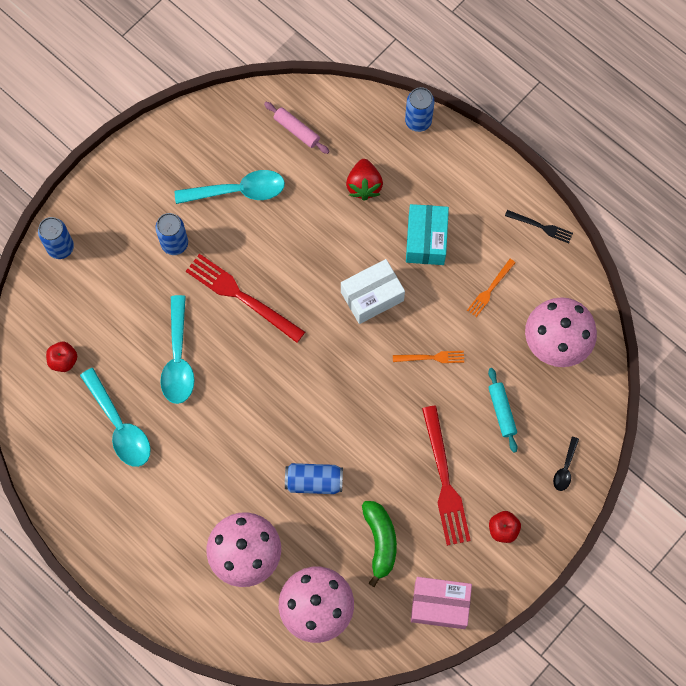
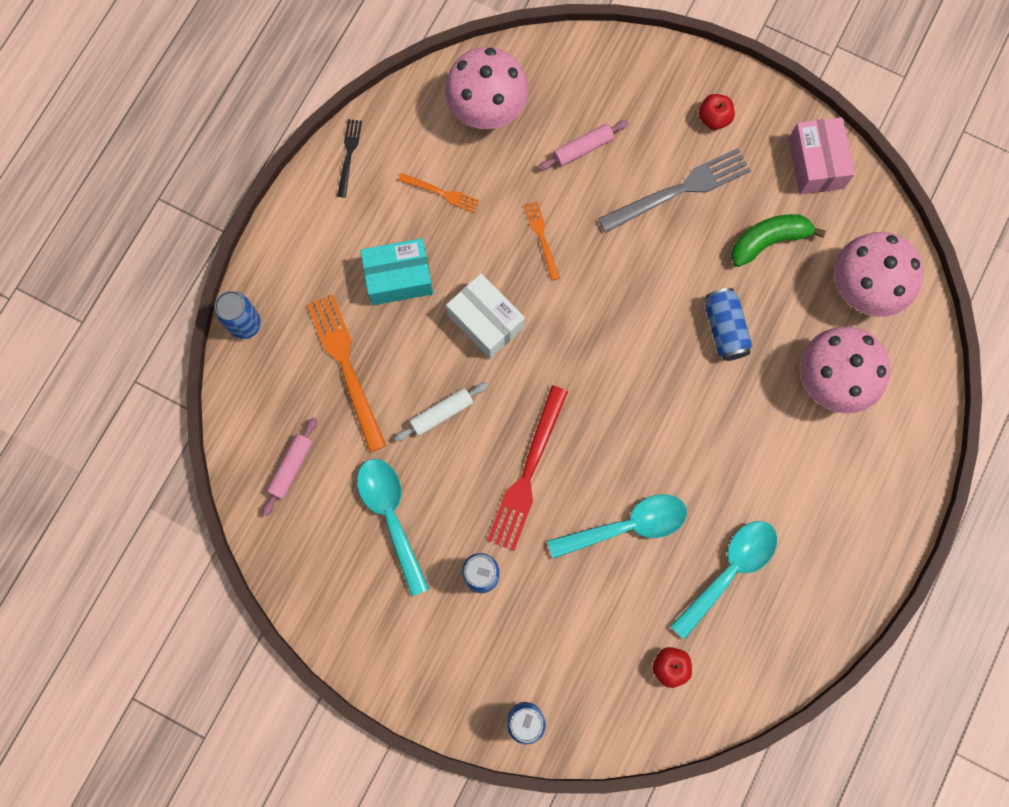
camera: 105 degrees left, 5 degrees up
(307, 246) = (442, 413): none -> white rolling pin
(364, 186) = (346, 366): red strawberry -> orange fork
(444, 480) = (679, 190): red fork -> grey fork
(501, 411) = (583, 149): turquoise rolling pin -> pink rolling pin
(565, 468) = (627, 71): black spoon -> none

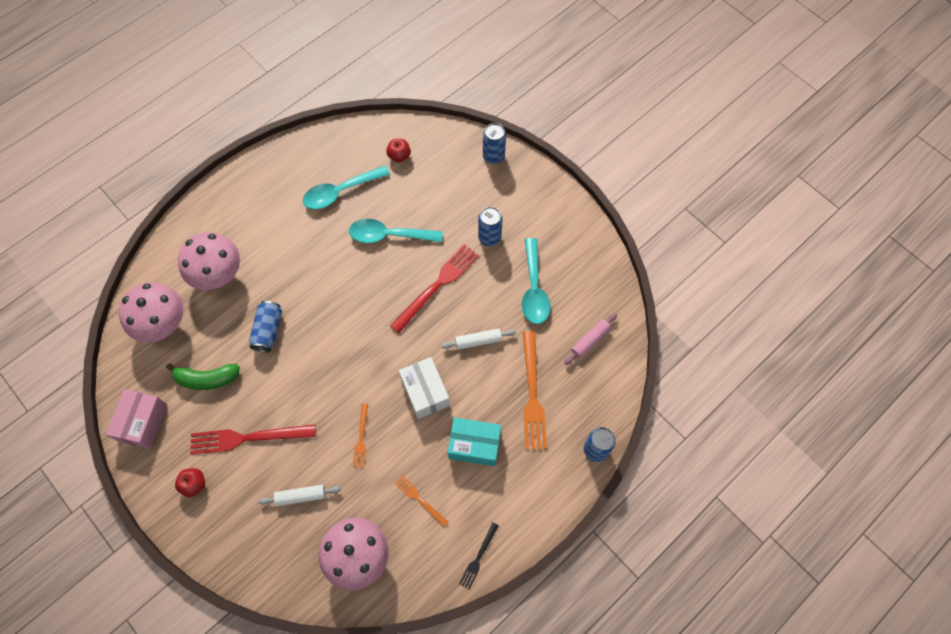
camera: 160 degrees left, 10 degrees down
(583, 149) = (301, 496): pink rolling pin -> white rolling pin
(679, 190) = (248, 438): grey fork -> red fork

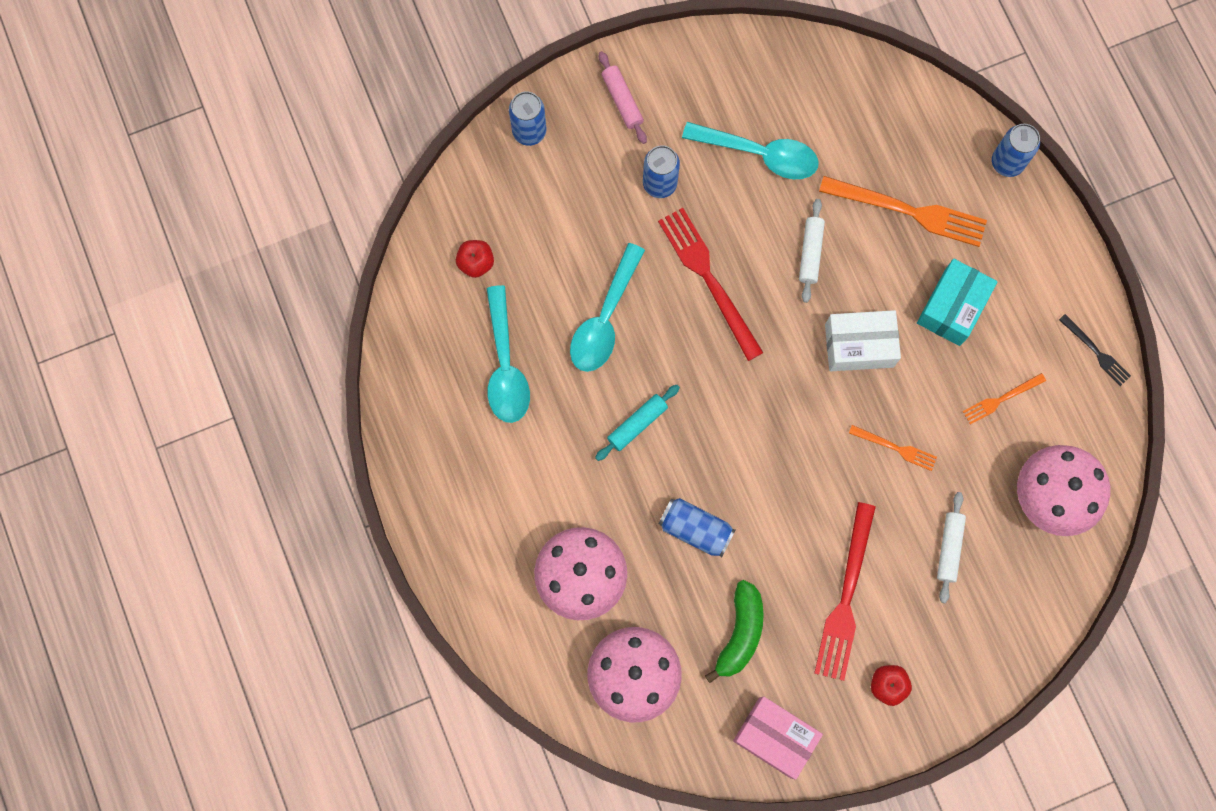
camera: 70 degrees left, 10 degrees up
(327, 275) = (637, 424): none -> turquoise rolling pin
(590, 340) = (859, 112): pink rolling pin -> pink rolling pin (622, 100)

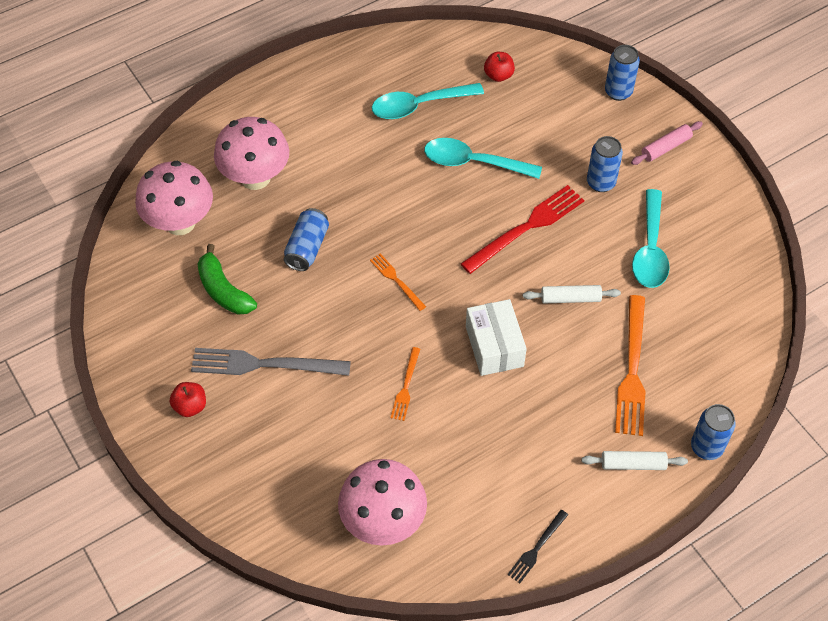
camera: 80 degrees right, 20 degrees down
(637, 424) = (389, 196): turquoise rolling pin -> none
(740, 633) = (224, 290): green banana -> green banana turned 45 degrees clockwise
(775, 737) = (138, 327): pink box -> none
(845, 597) = (264, 364): red fork -> grey fork
(949, 548) = (320, 441): white rolling pin -> white rolling pin (633, 464)
(952, 307) = (549, 417): turquoise box -> none
(1001, 399) = (470, 468): orange fork -> orange fork (396, 280)

